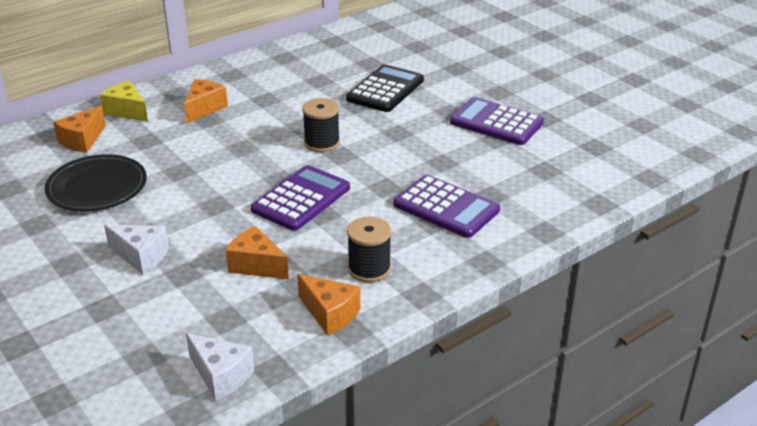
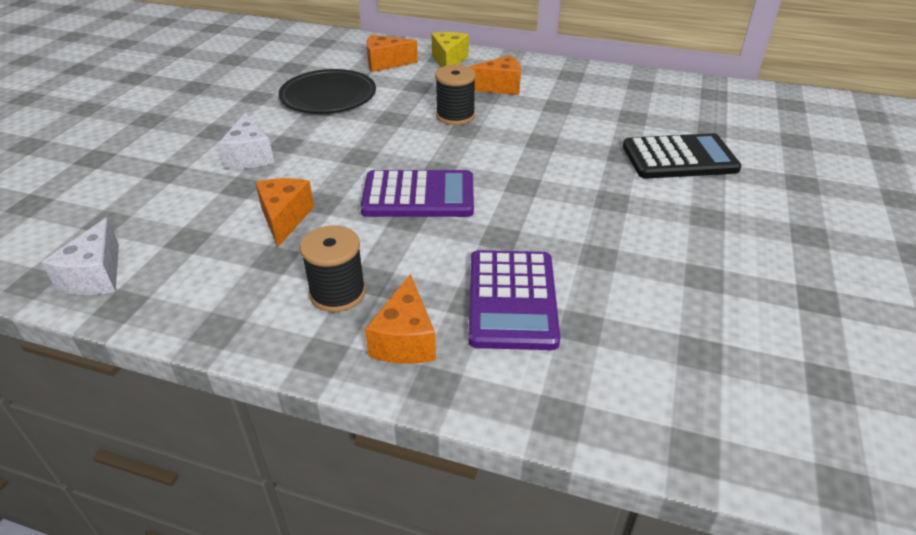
camera: 55 degrees right, 5 degrees up
(322, 143) = (528, 165): black spool -> black spool (455, 116)
(330, 314) = (236, 301): orange cheese -> orange cheese (405, 340)
(496, 123) = (741, 262): purple calculator -> none

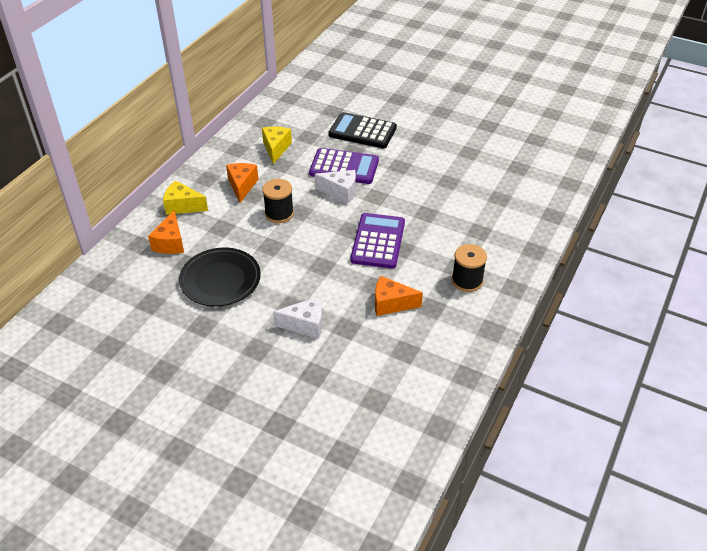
camera: 80 degrees left, 5 degrees up
(96, 276) = (437, 393): white cheese -> white cheese (340, 192)
(405, 340) = (505, 257): orange cheese -> none
(512, 299) = (479, 217): purple calculator -> purple calculator (344, 167)
(589, 98) = (276, 148): none -> yellow cheese
(679, 158) = (362, 131): black calculator -> black calculator turned 75 degrees counterclockwise

